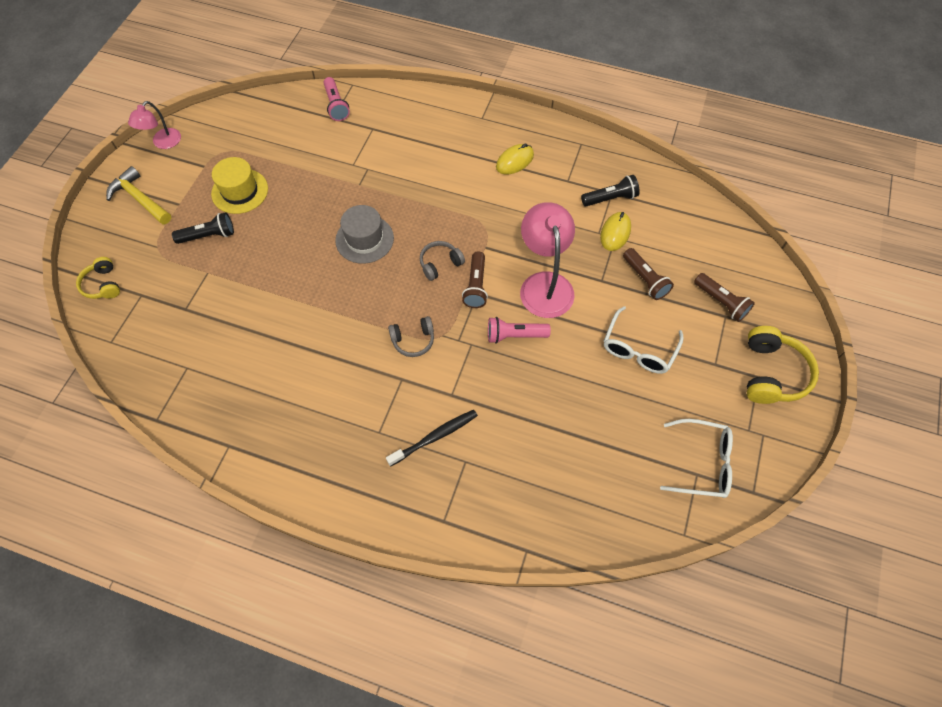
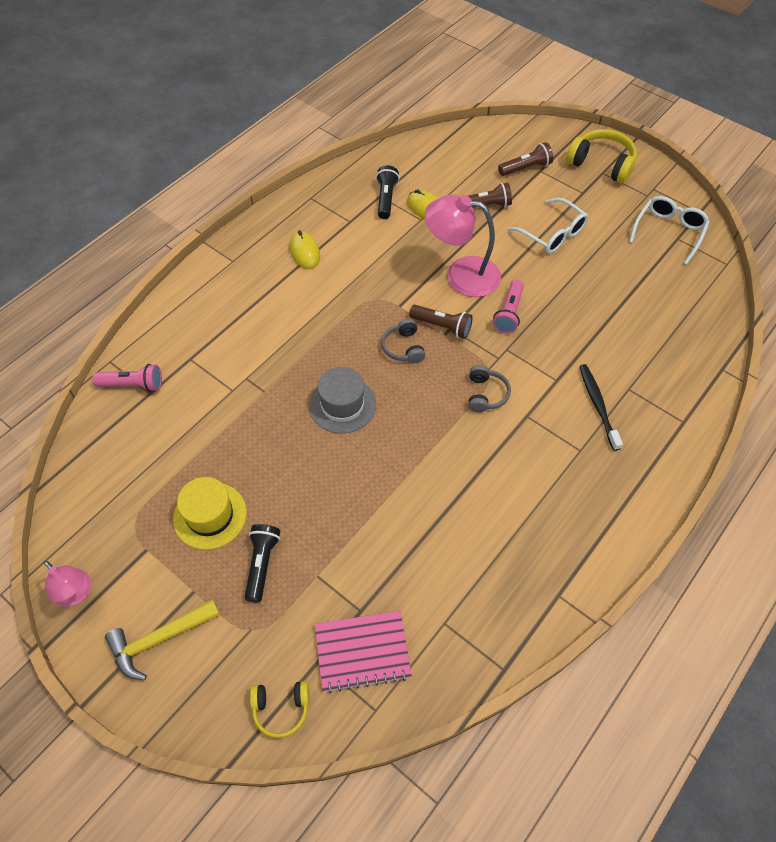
camera: 70 degrees left, 5 degrees down
(153, 320) = (362, 651): none -> pink notebook

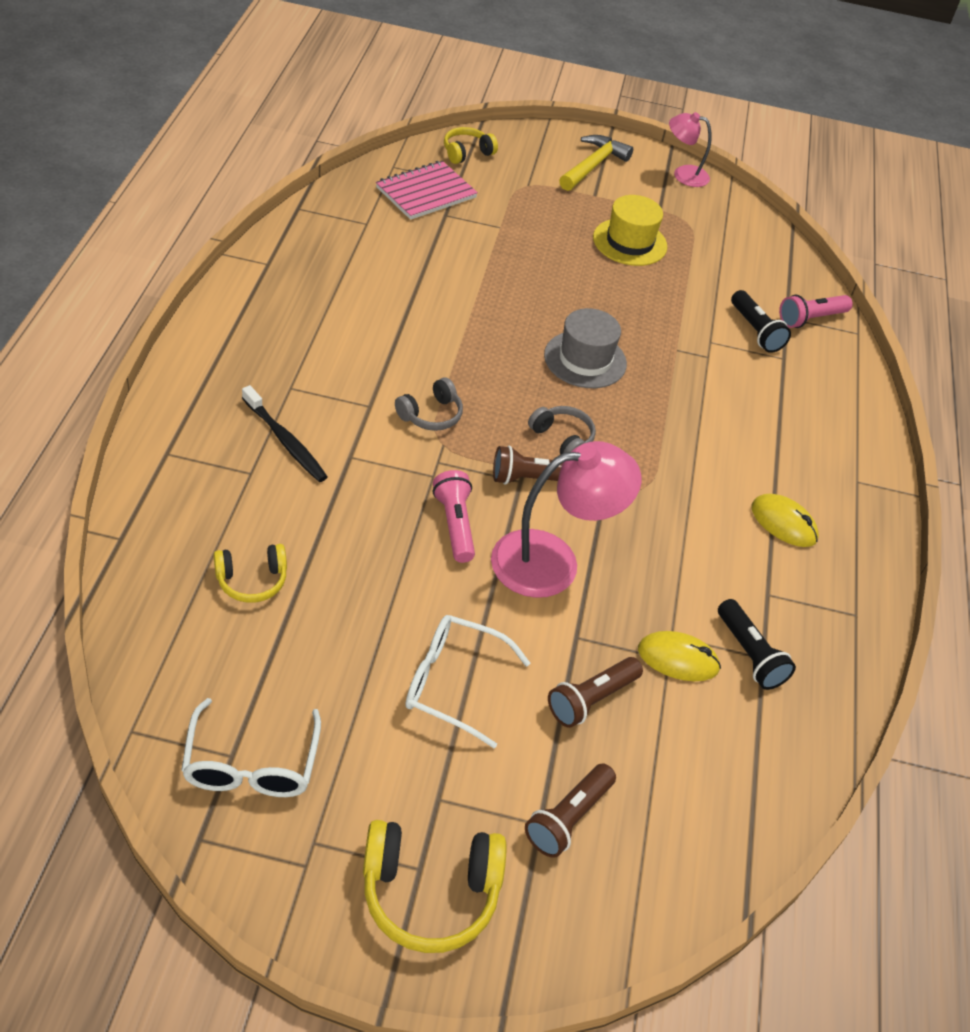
camera: 145 degrees right, 10 degrees down
(262, 564) = (554, 223): black flashlight -> black flashlight (755, 331)
(485, 394) = (431, 415): grey headphones -> grey headphones turned 105 degrees counterclockwise
(646, 318) = (252, 580): none -> yellow headphones

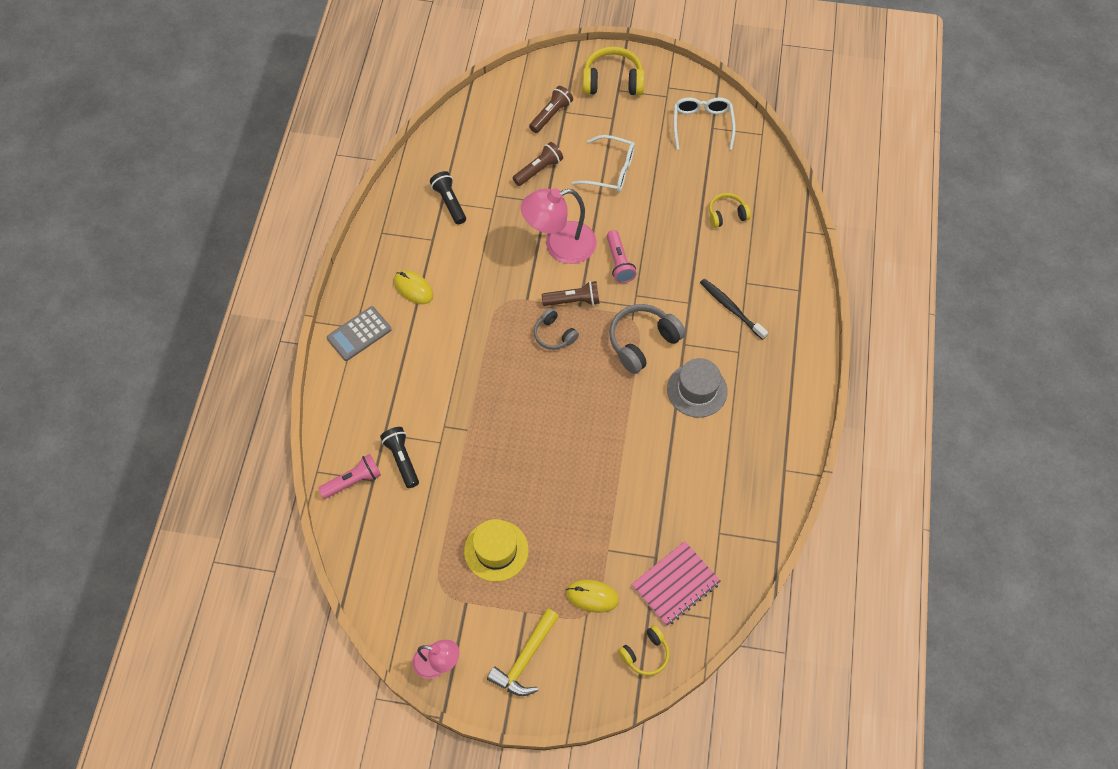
camera: 175 degrees left, 15 degrees up
(431, 415) = (643, 342): grey headphones -> grey headphones, size x1.67
(585, 359) = (537, 408): grey hat -> grey hat (697, 390)
(678, 659) = (490, 195): yellow mouse -> yellow mouse (592, 596)
(849, 472) = (359, 334): none -> grey calculator

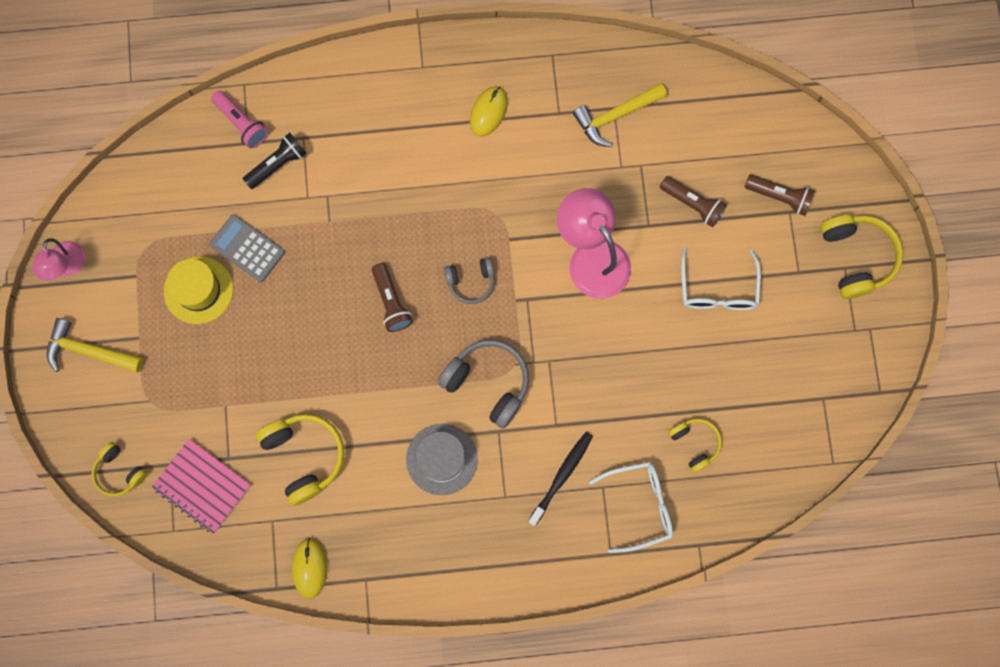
camera: 75 degrees right, 15 degrees up
(359, 334) = (415, 73): grey calculator -> grey calculator (247, 248)
(449, 202) = (615, 116): black flashlight -> yellow hammer
(554, 335) = (471, 282): grey headphones -> grey headphones turned 135 degrees counterclockwise
(573, 300) = (522, 291): brown flashlight -> brown flashlight (391, 302)
(592, 596) = (170, 402): yellow mouse -> yellow mouse (310, 568)
(619, 262) = (588, 331): pink flashlight -> none
(669, 495) = (304, 456): none -> yellow headphones
(702, 124) = (824, 384): white glasses -> white glasses (640, 505)

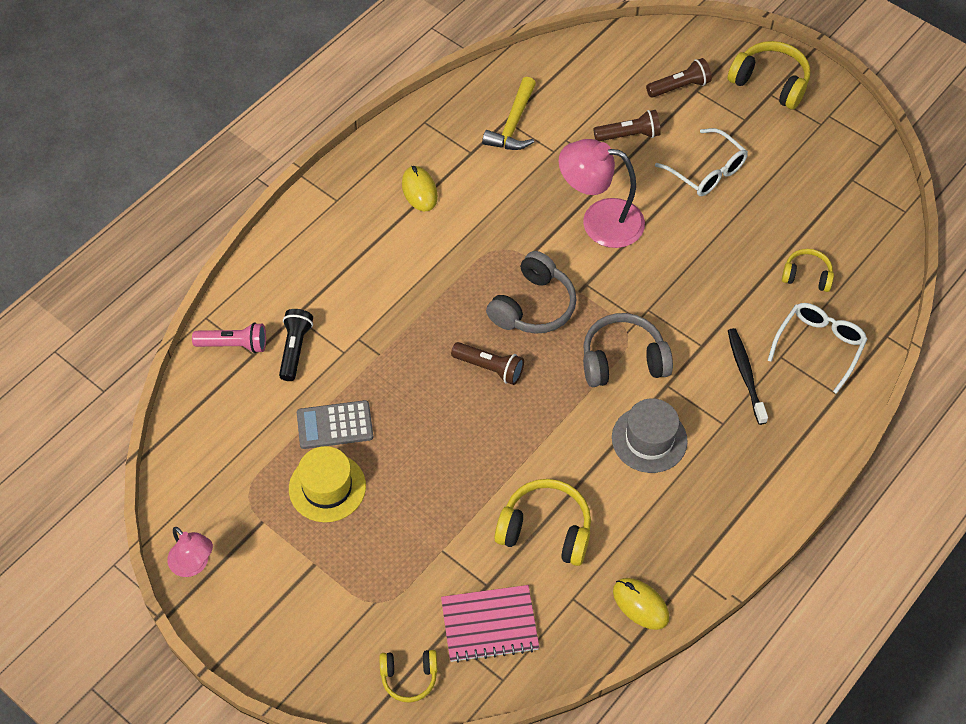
camera: 45 degrees left, 20 degrees down
(89, 351) = (283, 610): yellow hammer -> none
(471, 282) = (533, 306): grey headphones -> grey headphones, size x1.67

